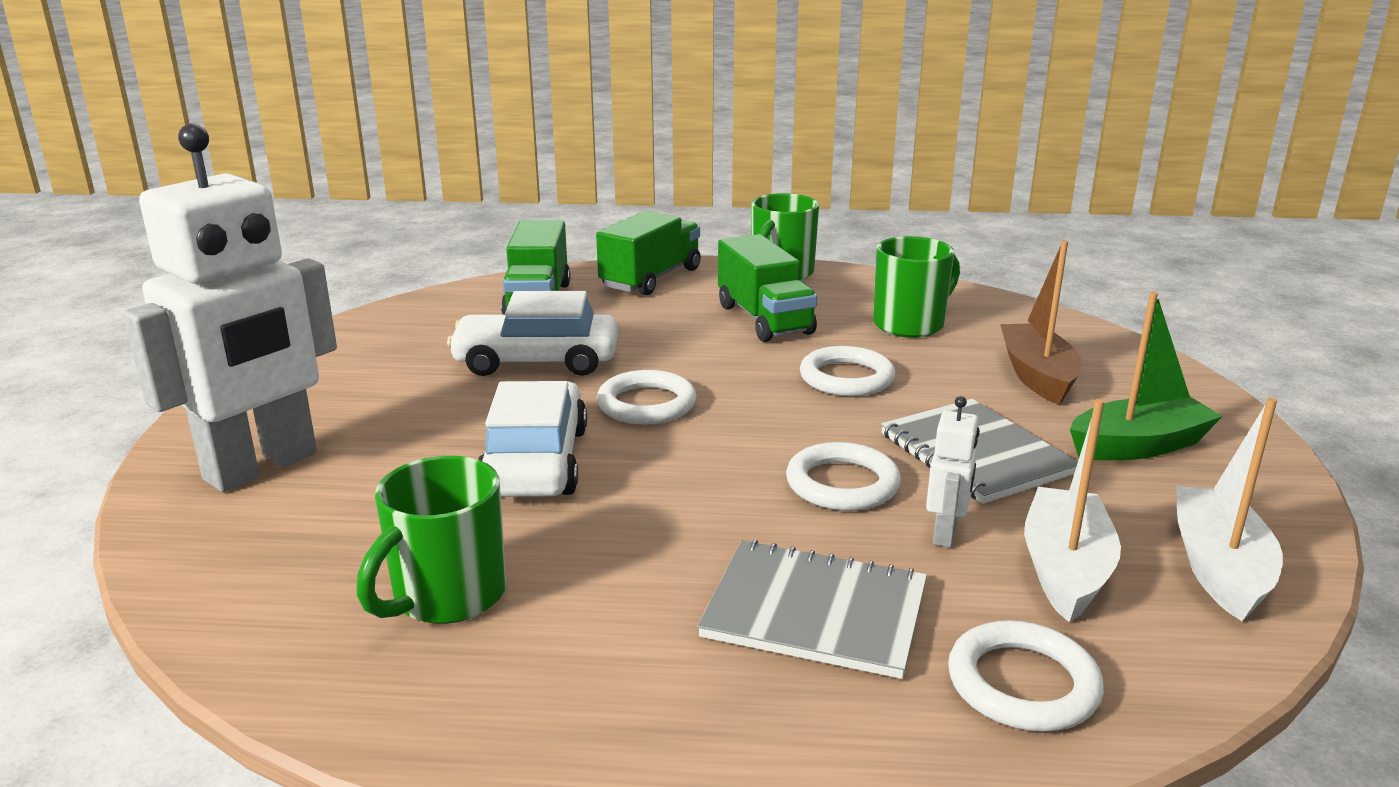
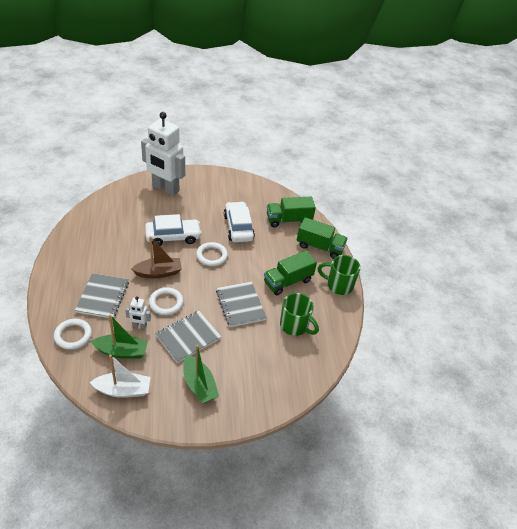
camera: 75 degrees right, 20 degrees up
(446, 597) = (109, 232): green mug -> none
(846, 378) = (240, 305): white ring -> grey notebook
(1037, 376) = (253, 362): brown boat -> brown boat (158, 273)
(1065, 569) = (122, 351): white boat -> green boat

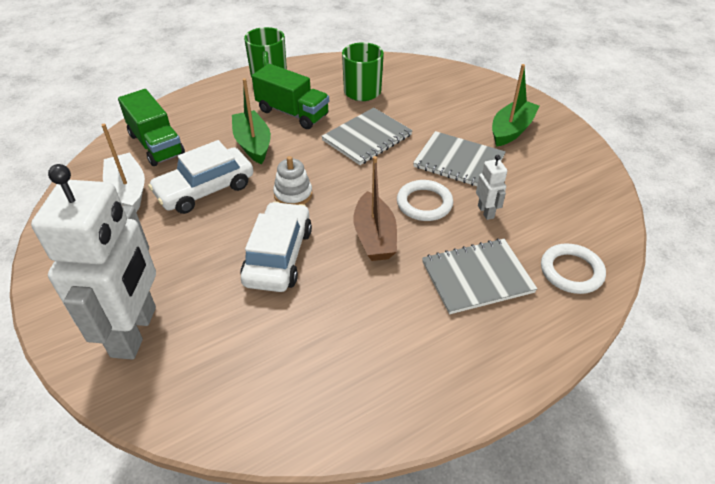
camera: 110 degrees left, 0 degrees up
(122, 351) = (540, 209): green boat -> green boat (253, 144)
(123, 390) = (584, 183): white boat -> white boat (128, 190)
(158, 273) = (374, 237): brown boat -> brown boat turned 150 degrees counterclockwise
(173, 236) = (278, 256): white car -> white car turned 45 degrees clockwise
(212, 256) = (293, 194): white ring -> white stacking toy
(320, 247) = (203, 104): green truck -> none

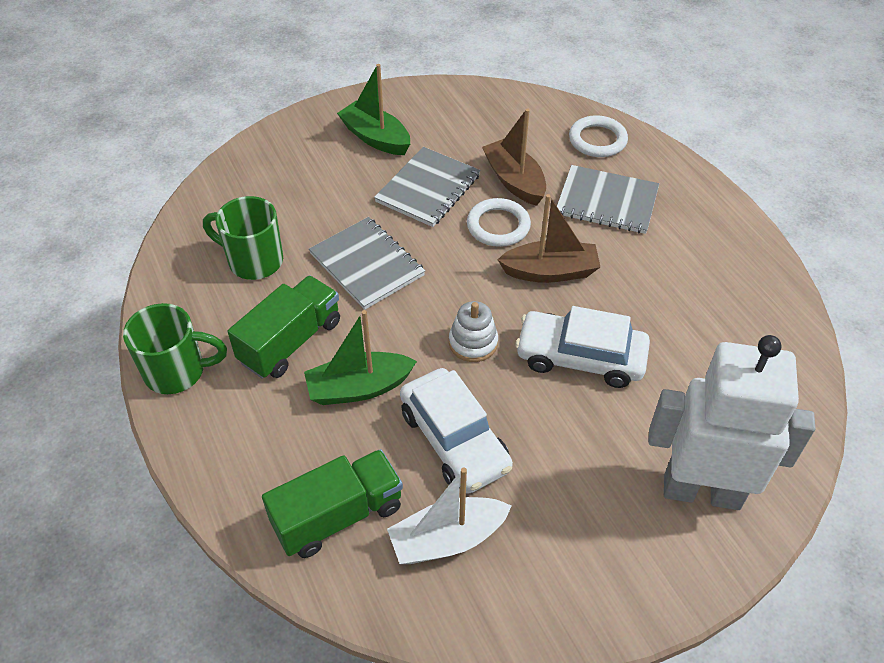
camera: 85 degrees left, 5 degrees up
(477, 277) = (607, 202): grey notebook -> grey notebook turned 60 degrees counterclockwise
(486, 212) = (514, 181): white robot -> brown boat

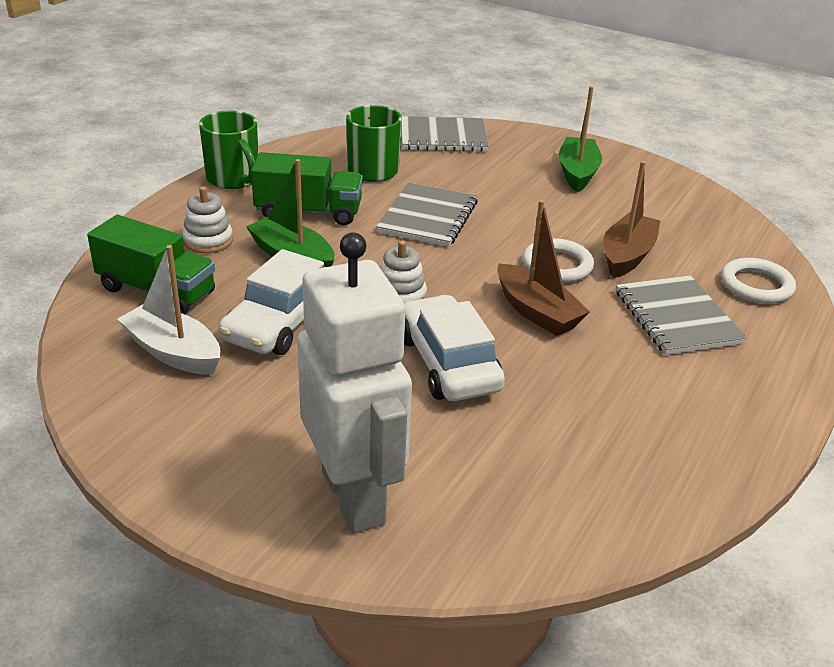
camera: 55 degrees right, 15 degrees down
(279, 440) = (208, 241): none -> white stacking toy
(428, 189) = (553, 216): grey notebook -> grey notebook (443, 137)

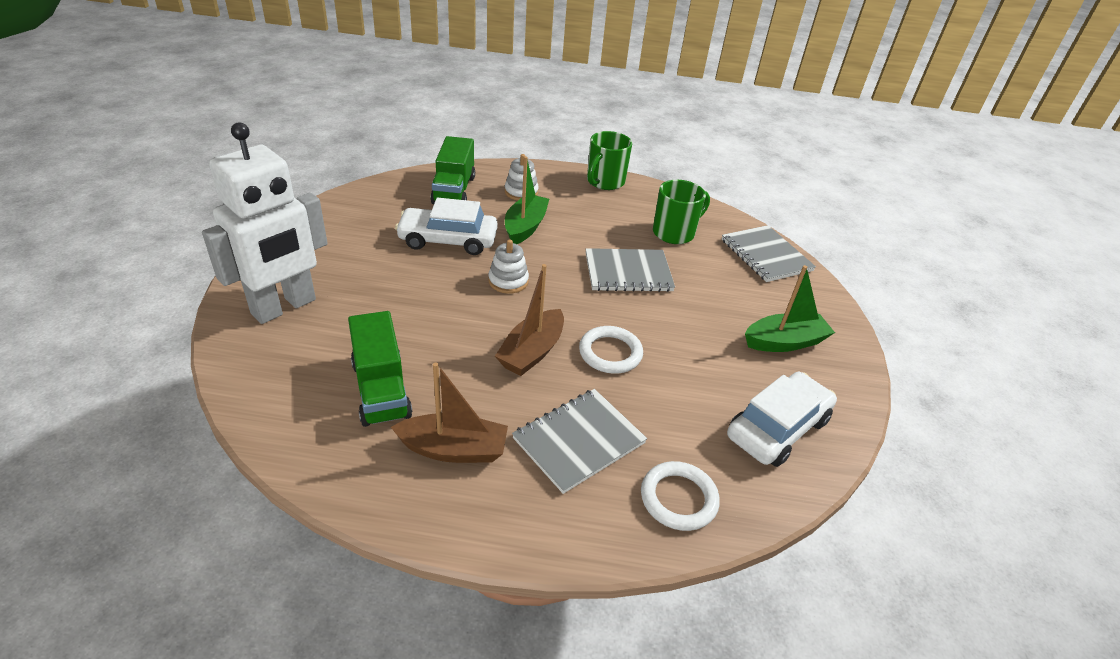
camera: 65 degrees right, 5 degrees up
(173, 352) = (396, 211): white boat -> none
(308, 212) = (588, 220): green truck -> green truck (381, 389)
(448, 363) = (439, 319): white car -> white car (777, 428)
(627, 256) = (660, 395): brown boat -> brown boat (453, 449)

